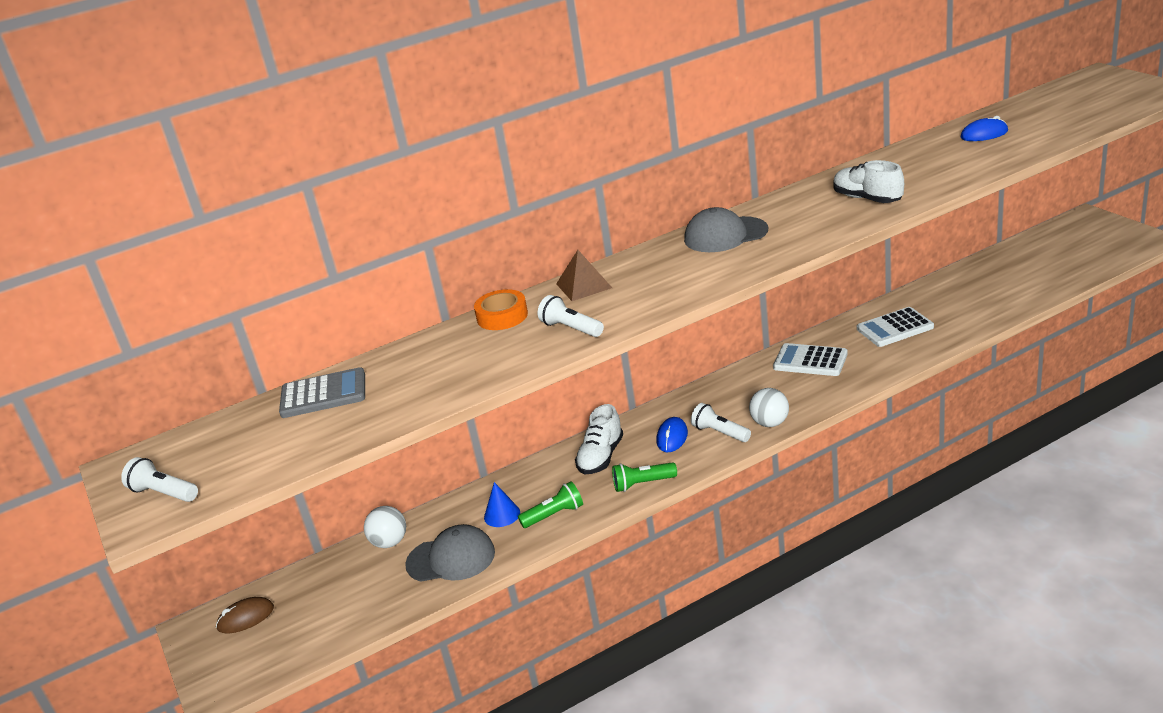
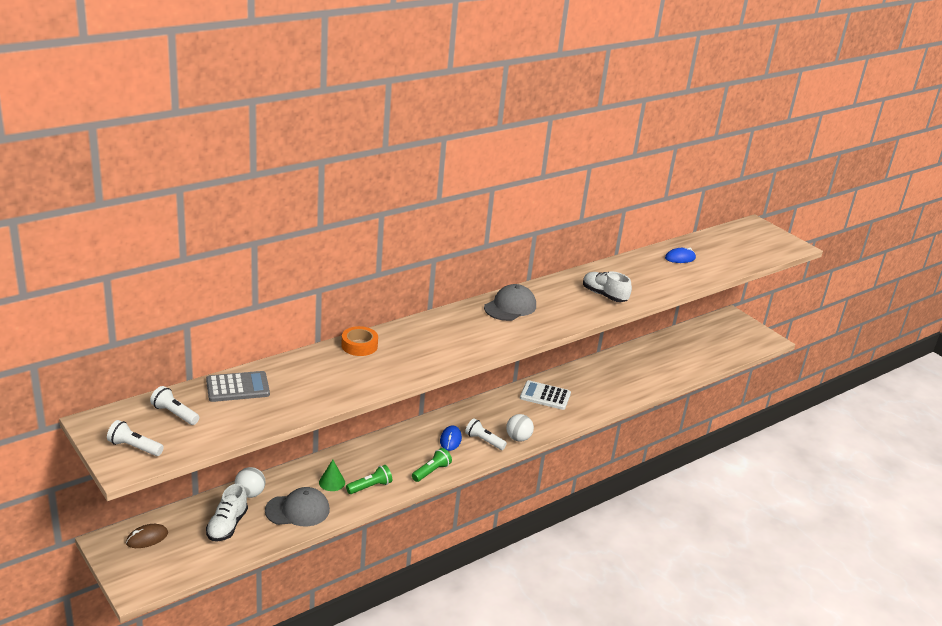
camera: 15 degrees left, 0 degrees up
(502, 514) = (332, 482): blue cone -> green cone
(571, 328) = (410, 363): white flashlight -> white flashlight (174, 414)
(584, 285) = (415, 330): brown pyramid -> none
(601, 457) = (400, 448): white shoe -> white shoe (227, 526)
(642, 484) = (431, 471): green flashlight -> green flashlight turned 150 degrees clockwise
(725, 235) = (510, 307): grey cap -> grey cap turned 150 degrees clockwise
(895, 328) = (602, 379): white calculator -> none

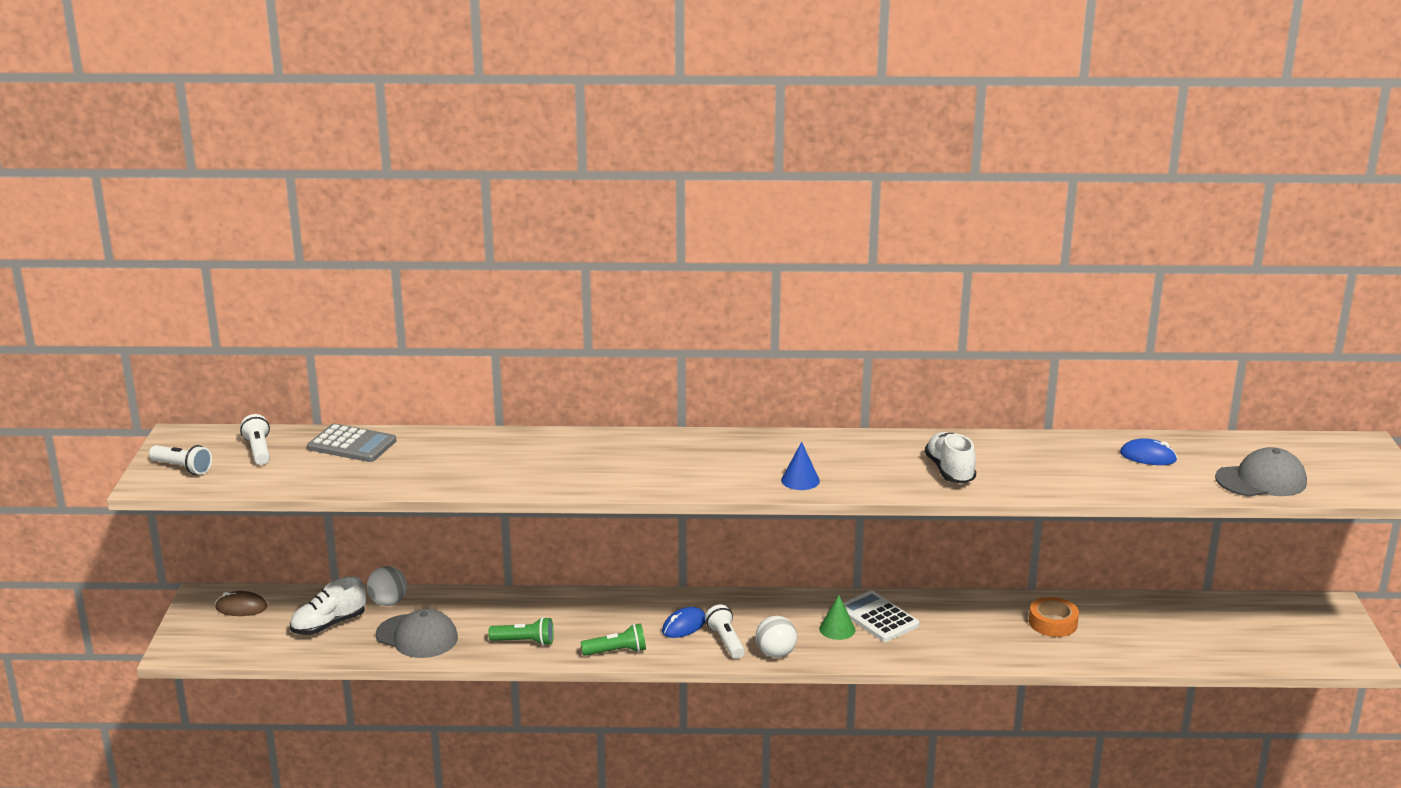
camera: 40 degrees right, 5 degrees down
(134, 447) = (182, 468): white flashlight -> white flashlight turned 150 degrees clockwise
(332, 482) = (488, 622): green cone -> green cone (837, 629)
(359, 346) = (539, 441): orange tape -> orange tape (1053, 623)
(510, 307) = (790, 450): grey cap -> grey cap (1261, 480)
(539, 325) = (800, 480): none -> blue cone

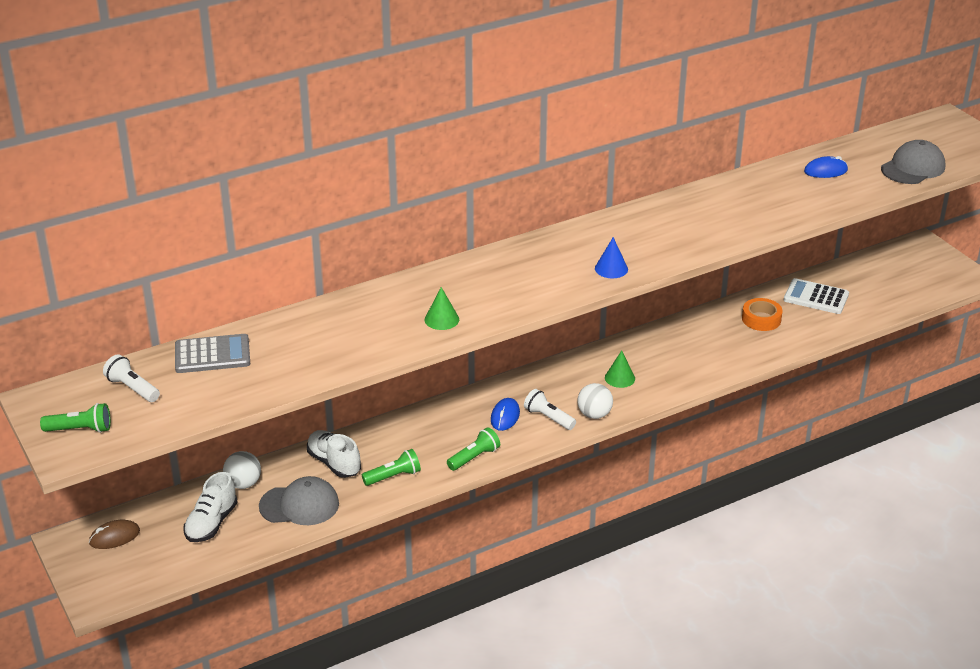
camera: 30 degrees left, 10 degrees up
(182, 468) = (80, 429): white flashlight -> green flashlight
(583, 475) = (441, 319): none -> green cone
(877, 617) = (639, 358): white calculator -> white calculator (816, 297)
(949, 471) = (708, 226): white shoe -> white shoe (334, 463)

